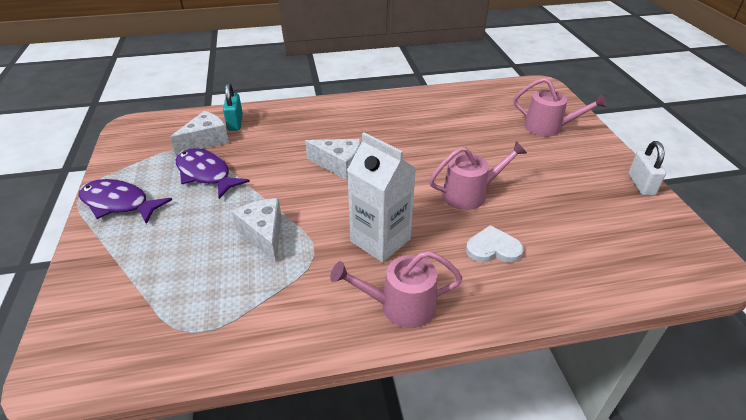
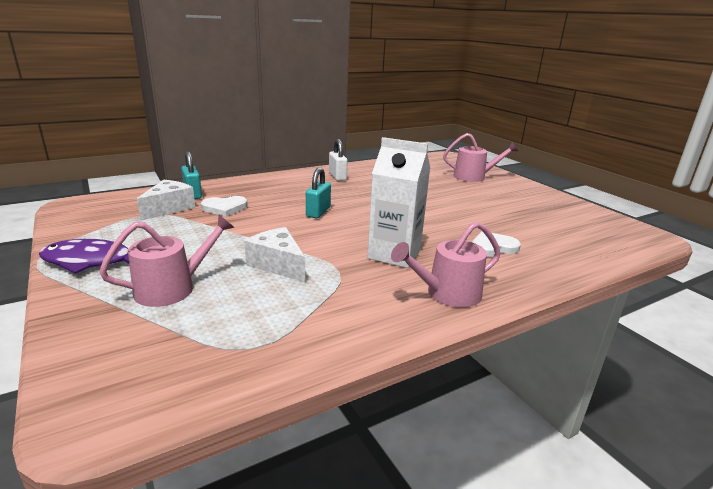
camera: 20 degrees left, 15 degrees down
(205, 174) = (184, 230): purple fish -> none
(254, 147) = (224, 208): none -> white heart
(339, 165) = (318, 212): white cheese -> turquoise padlock
(470, 194) = (446, 218): pink watering can -> pink watering can (172, 288)
(641, 184) = (566, 200): white padlock -> white padlock (337, 176)

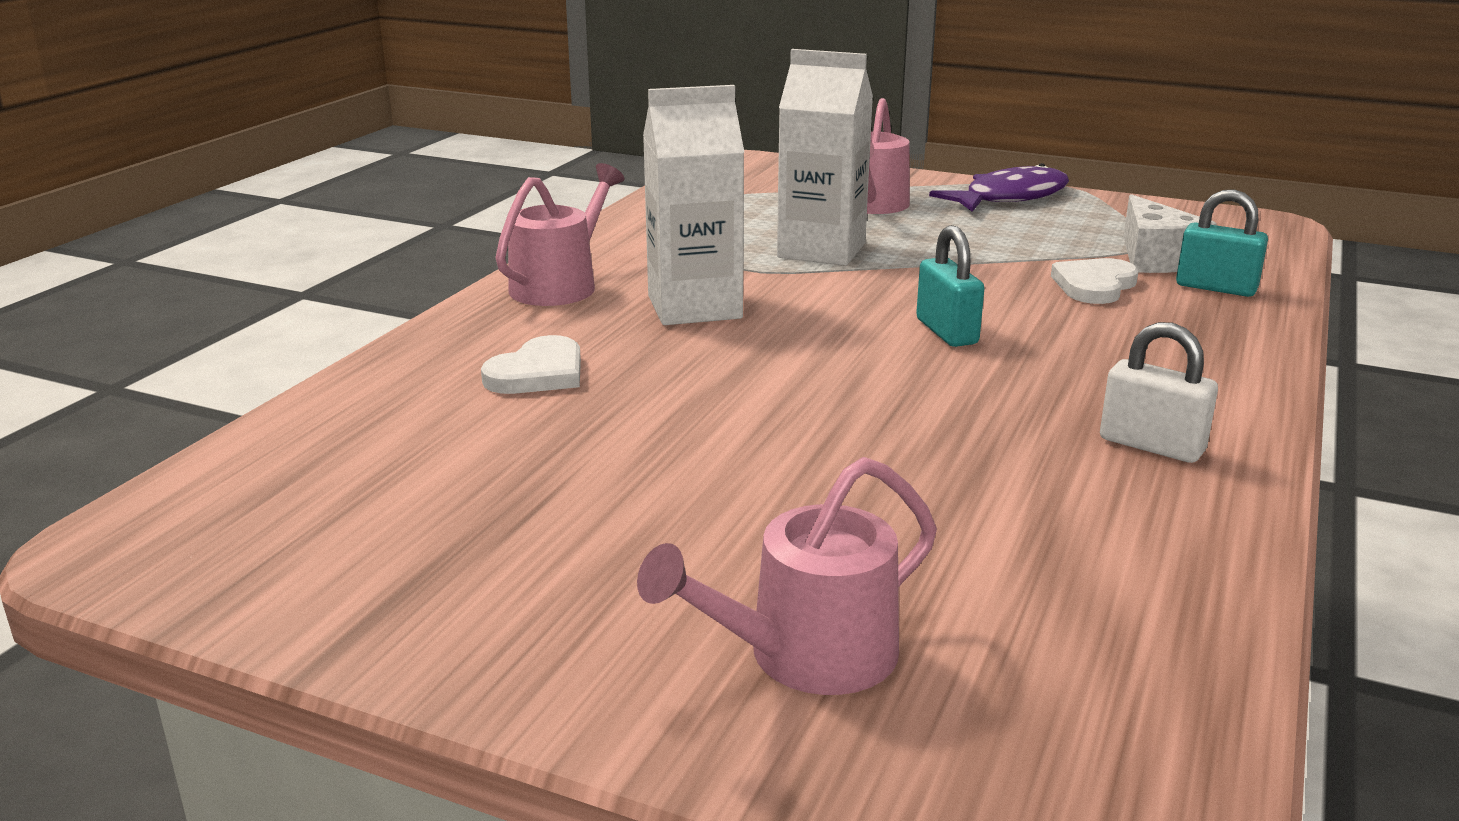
camera: 145 degrees right, 0 degrees up
(278, 264) = (821, 250): white cheese -> white carton

